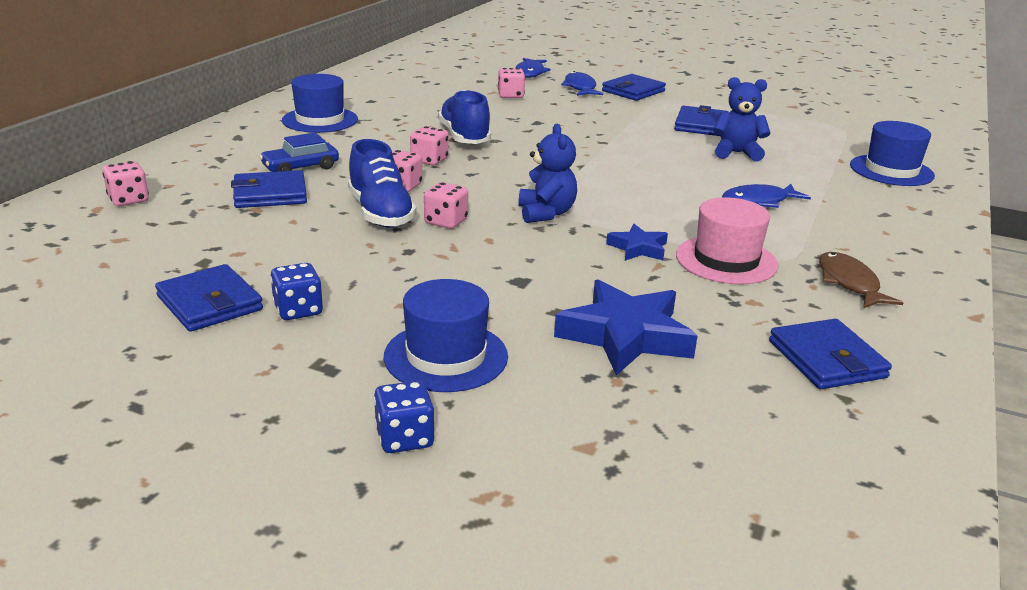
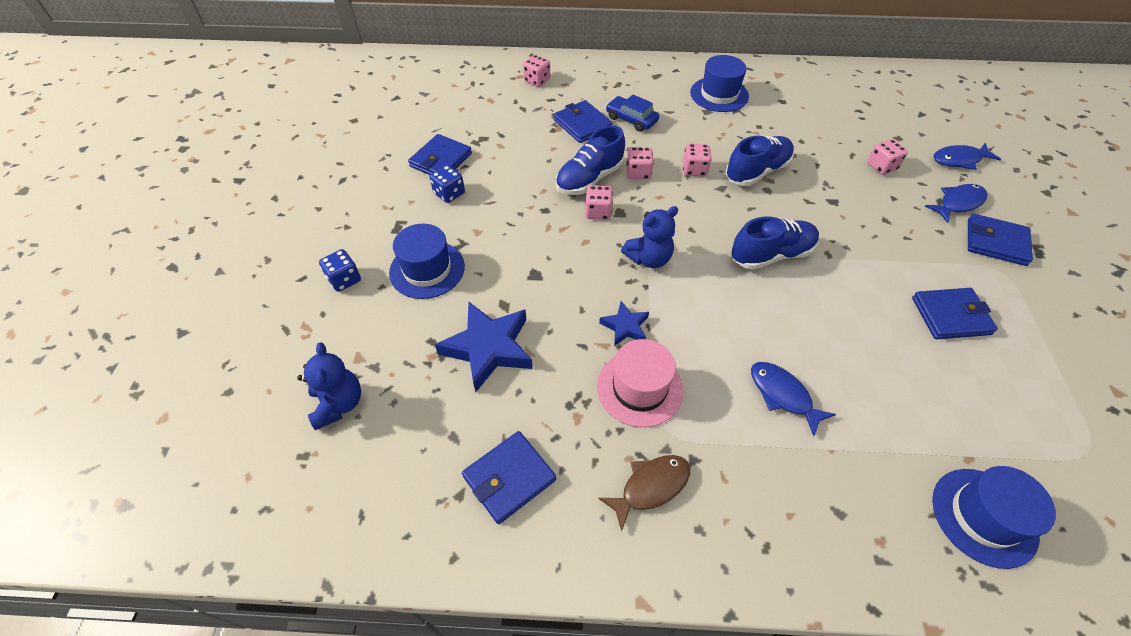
camera: 70 degrees right, 25 degrees up
(586, 162) = (771, 255): none -> blue shoe
(736, 153) = (896, 359): blue teddy bear -> blue teddy bear (338, 404)

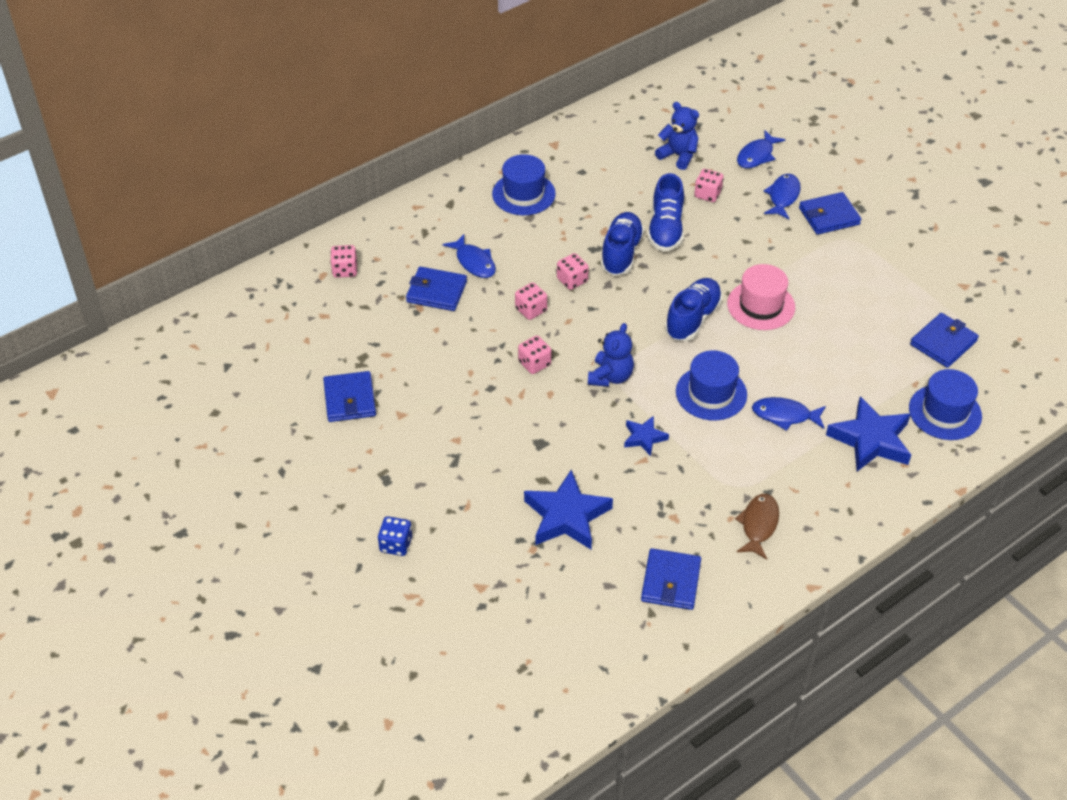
camera: 40 degrees left, 5 degrees down
(338, 404) = (505, 623): blue teddy bear -> blue teddy bear (678, 156)
(427, 269) = (452, 494): blue hat -> blue hat (711, 393)
(449, 194) = (394, 423): blue dice -> none
(589, 179) = (497, 339): blue shoe -> blue shoe (665, 229)
(631, 119) = (474, 262): blue car -> blue fish
(639, 388) = (694, 472): pink hat -> pink hat (761, 305)
(860, 485) = (870, 440): none -> blue star
(950, 316) = (840, 293): blue wallet -> blue wallet (943, 343)

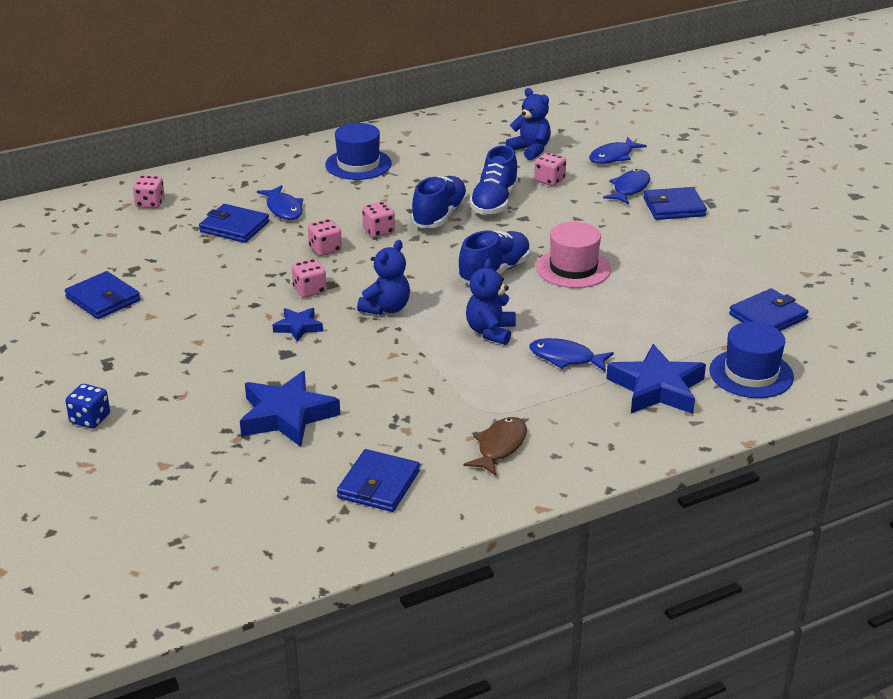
camera: 10 degrees right, 15 degrees down
(349, 399) = (103, 299): blue wallet -> blue wallet turned 45 degrees counterclockwise
(644, 438) = (401, 360): blue star -> blue star (298, 327)
(711, 393) = (490, 332): blue hat -> blue teddy bear

